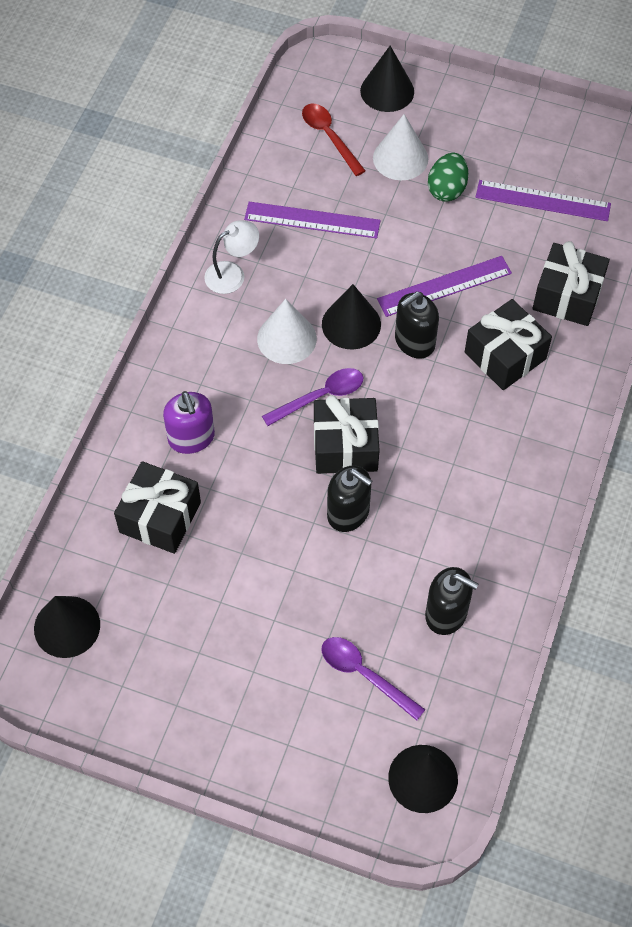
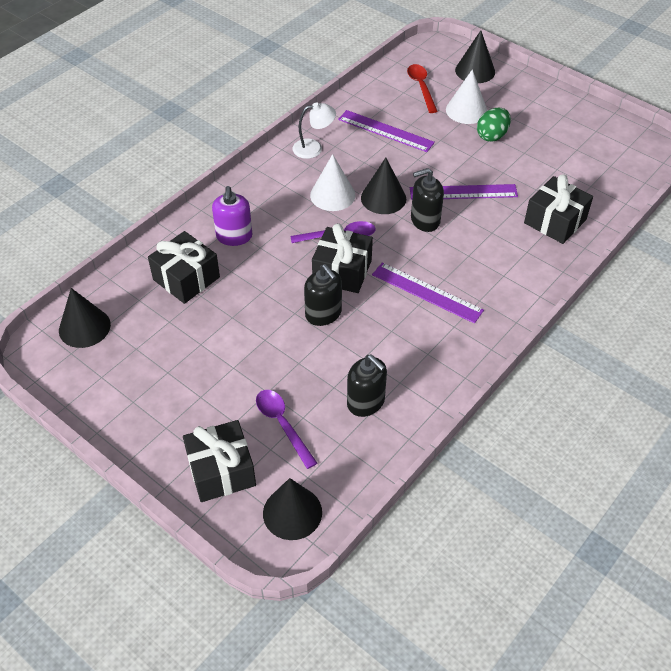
camera: 20 degrees right, 10 degrees down
(505, 356) = (490, 246): black gift -> black gift (221, 471)
(543, 201) = (561, 159): purple ruler -> purple ruler (427, 292)

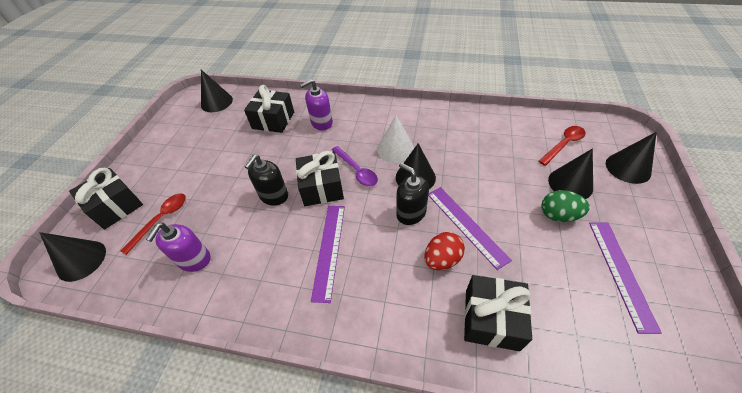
camera: 65 degrees right, 0 degrees up
(282, 425) = (161, 220): purple spoon -> red spoon
(314, 148) = (434, 120): white lamp -> none
(366, 402) = (194, 259): black soap dispenser -> purple soap dispenser
(385, 131) = (490, 147): purple ruler -> purple ruler (621, 272)
(466, 110) = (570, 184): white cone -> black cone
(487, 223) = (442, 259): none -> red egg

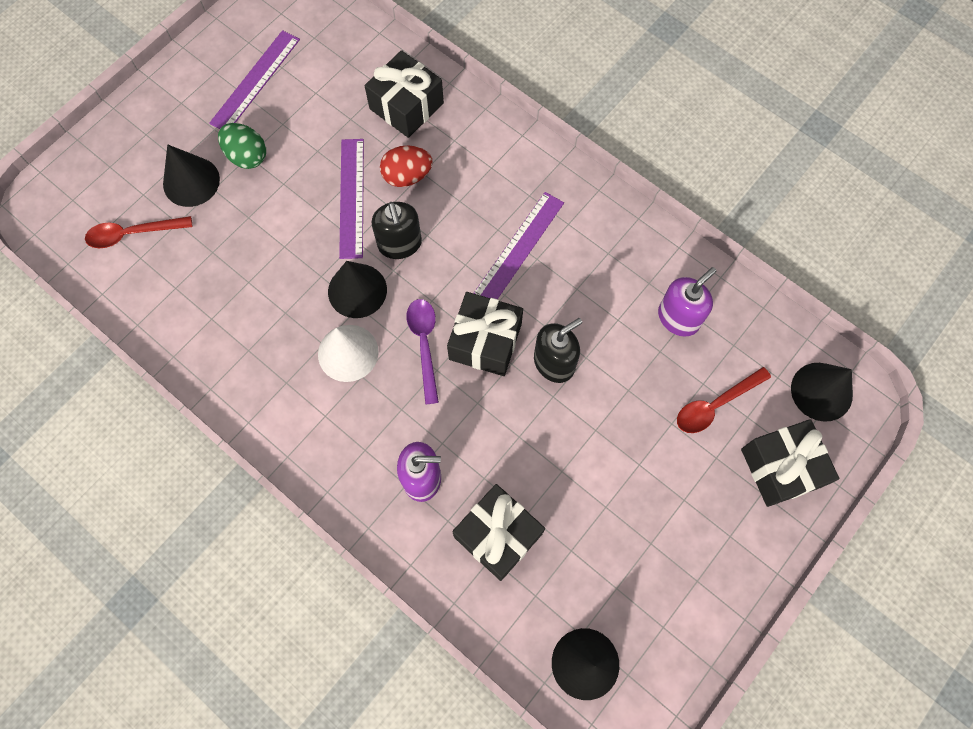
camera: 155 degrees left, 20 degrees up
(628, 168) = (106, 164): black cone -> none

